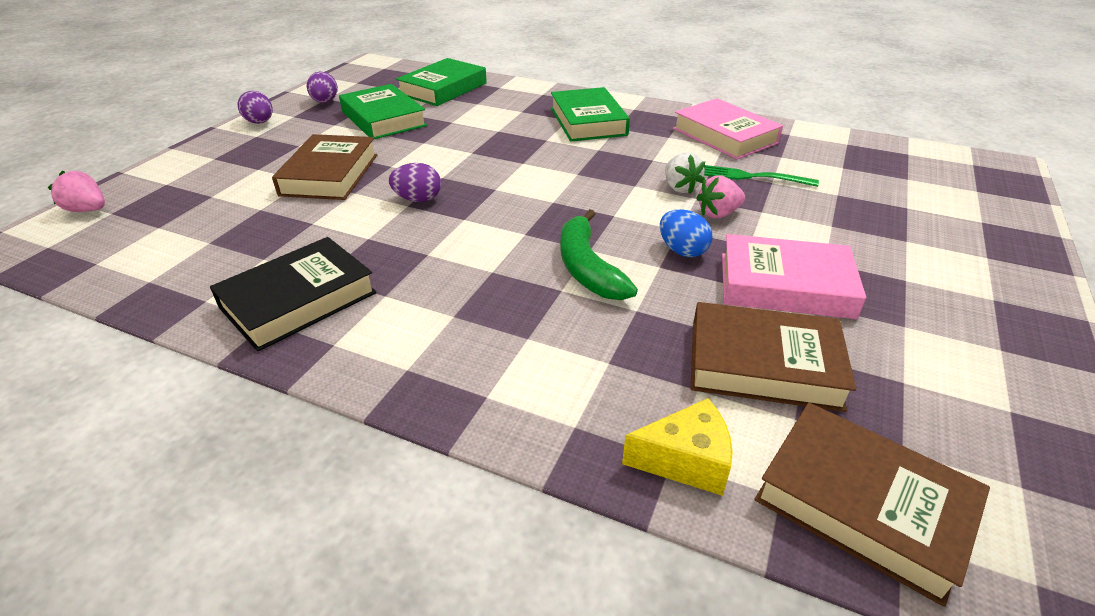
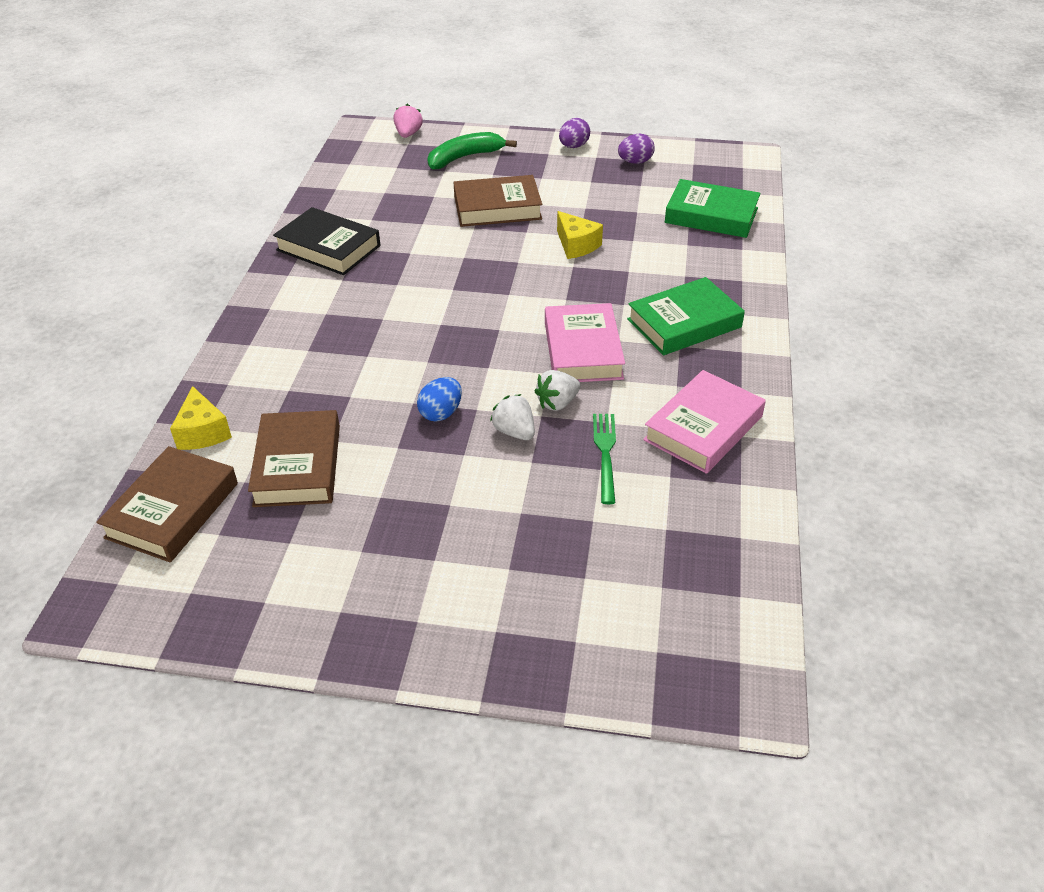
camera: 75 degrees right, 5 degrees up
(383, 119) = (617, 202): green book -> none
(418, 199) = (474, 259): purple egg -> none
(438, 146) = (576, 245): none -> yellow cheese
(587, 268) = (399, 364): green banana -> green banana (464, 157)
(718, 214) = (514, 432): pink strawberry -> white strawberry
(785, 285) = (403, 477): pink book -> pink book (582, 350)

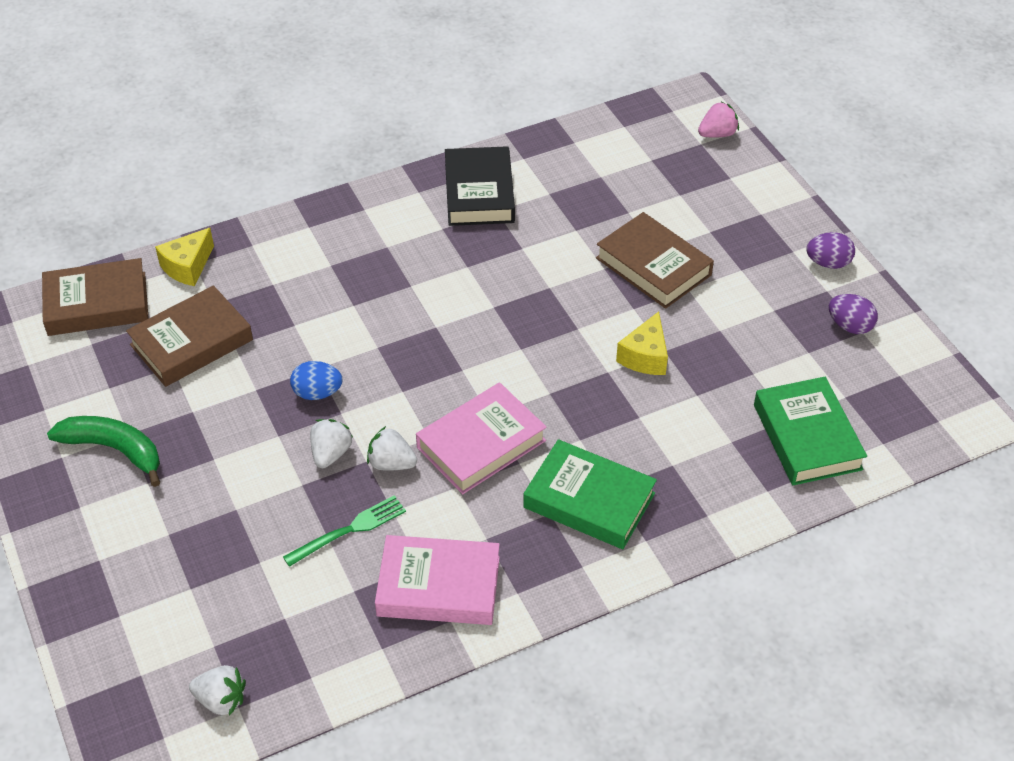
camera: 55 degrees right, 5 degrees up
(464, 157) = (718, 196): green banana -> green banana (114, 450)
(725, 604) = (221, 700): none -> white strawberry

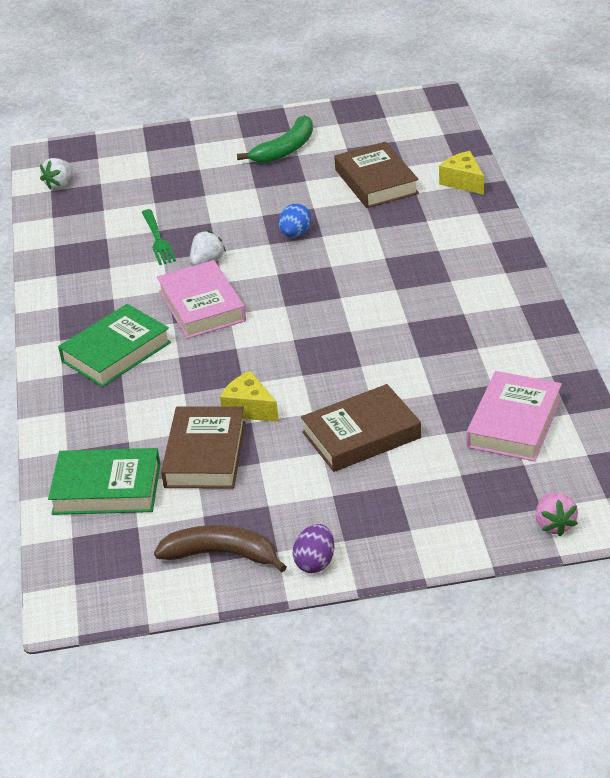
camera: 110 degrees right, 10 degrees down
(97, 304) = (436, 143): brown book -> brown book (205, 454)
(331, 453) = (232, 236): white strawberry -> none
(438, 586) = (86, 273): pink book -> pink book (514, 423)
(479, 193) = (506, 340): black book -> none
(850, 326) = (221, 554): purple egg -> brown banana

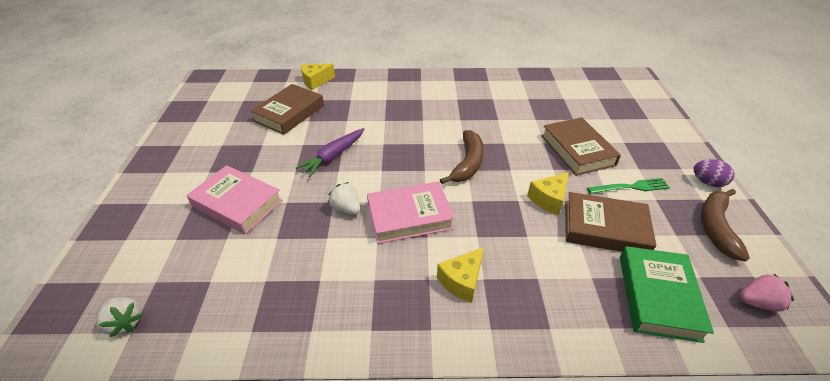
camera: 85 degrees left, 5 degrees up
(116, 352) = (462, 281): green book -> yellow cheese
(158, 239) = (292, 239): green fork -> green fork (631, 187)
(285, 149) = (208, 150): green banana -> none
(295, 234) = (333, 156): blue egg -> purple carrot
(307, 338) = (467, 163): none -> brown banana
(376, 181) = (289, 113): brown book -> brown book turned 45 degrees counterclockwise
(514, 423) = (563, 96): pink book -> pink book (237, 203)
(554, 525) = (647, 96): pink strawberry -> pink strawberry (757, 302)

